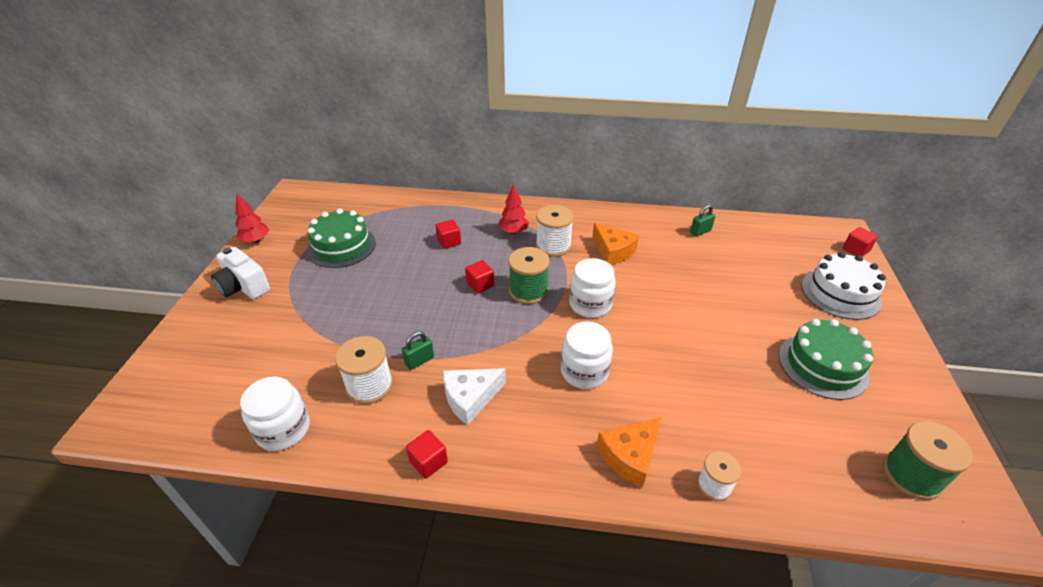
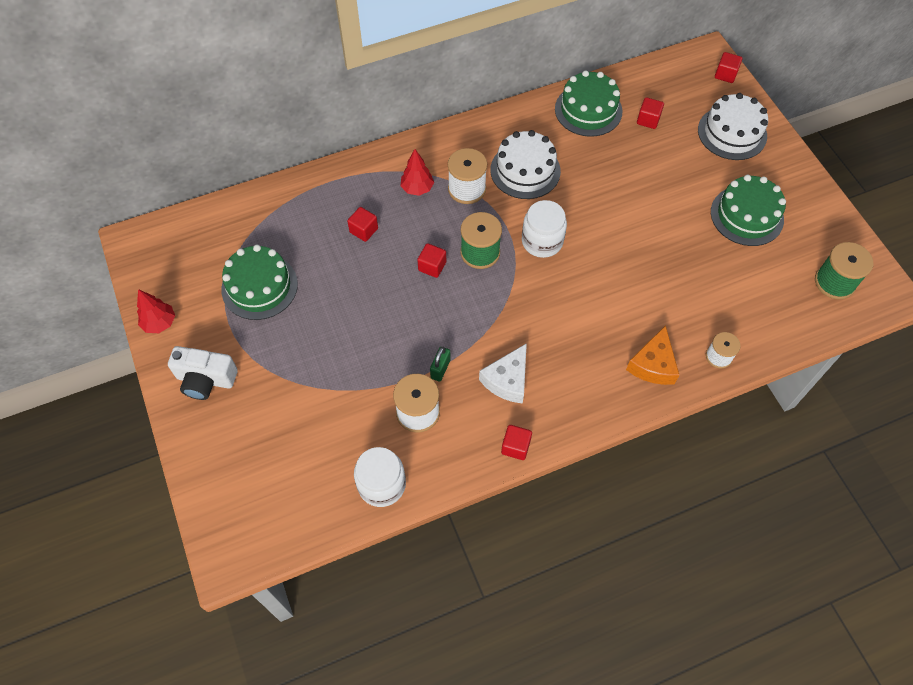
camera: 30 degrees left, 20 degrees up
(584, 371) = (578, 310): white jar -> none
(613, 251) = (525, 170): orange cheese -> white cake
(700, 232) = (588, 110): green padlock -> green cake
(754, 256) = (648, 120): none -> red cube

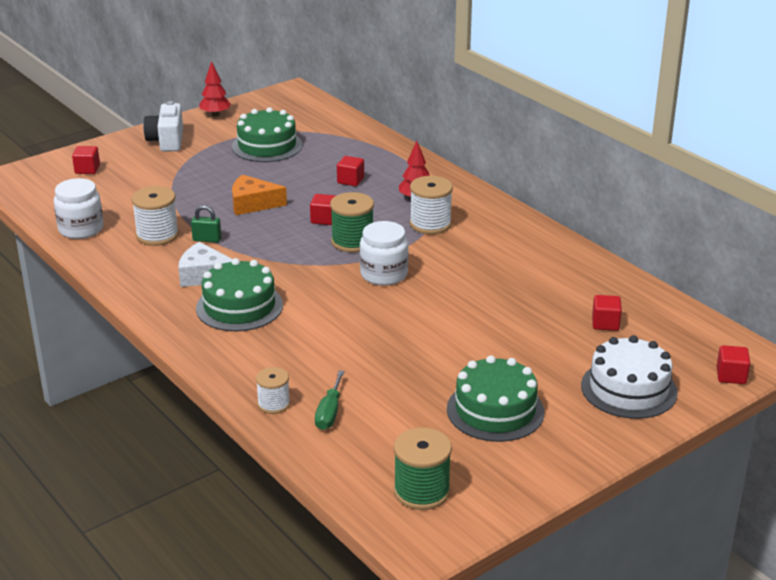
camera: 75 degrees right, 30 degrees down
(515, 447) = (131, 289): red cube -> red cube (87, 169)
(525, 170) = (475, 253): white cake -> none
(588, 110) = (591, 281): green cake -> green cake (239, 306)
(653, 364) = (248, 359): orange cheese -> orange cheese (252, 204)
(735, 320) = (329, 413): none -> green screwdriver

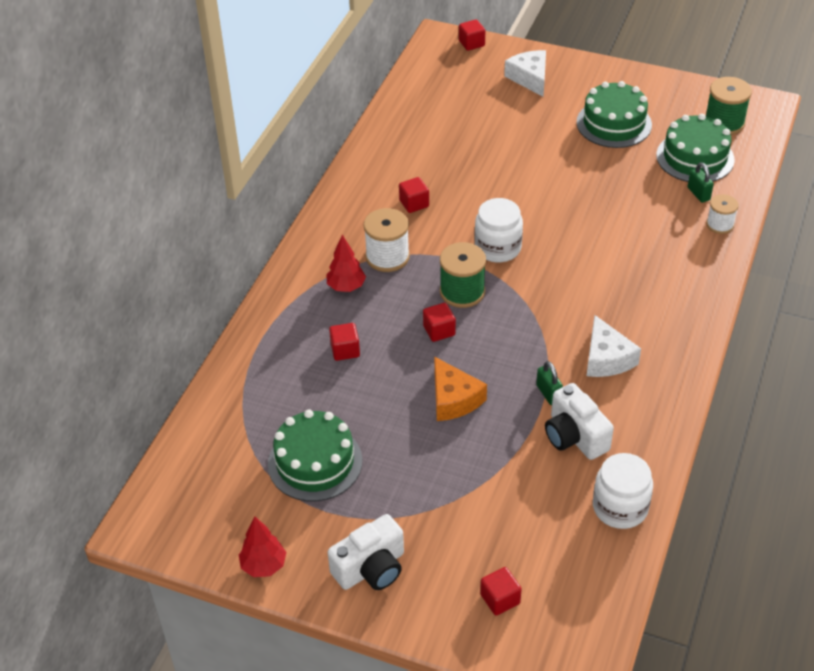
camera: 120 degrees left, 15 degrees up
(157, 235) = (574, 436): white spool -> white camera
(239, 306) = (628, 309): green cake -> green cake (695, 157)
(329, 413) = (698, 194): green screwdriver -> green padlock
(605, 323) = (458, 111): red cube -> red cube (414, 203)
(629, 389) = (530, 78): white cake -> white cheese

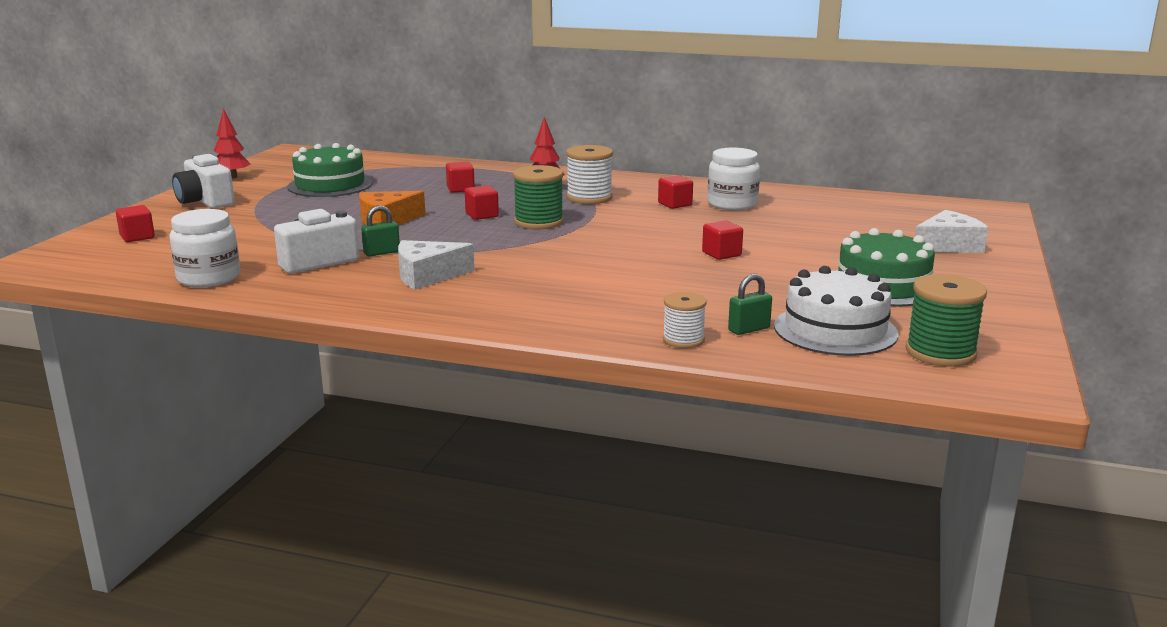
camera: 85 degrees right, 25 degrees down
(471, 43) = (996, 221): red cube -> red cube (721, 254)
(497, 248) = (610, 234): white jar -> white jar (732, 204)
(695, 157) = (835, 330): green cake -> white cake

